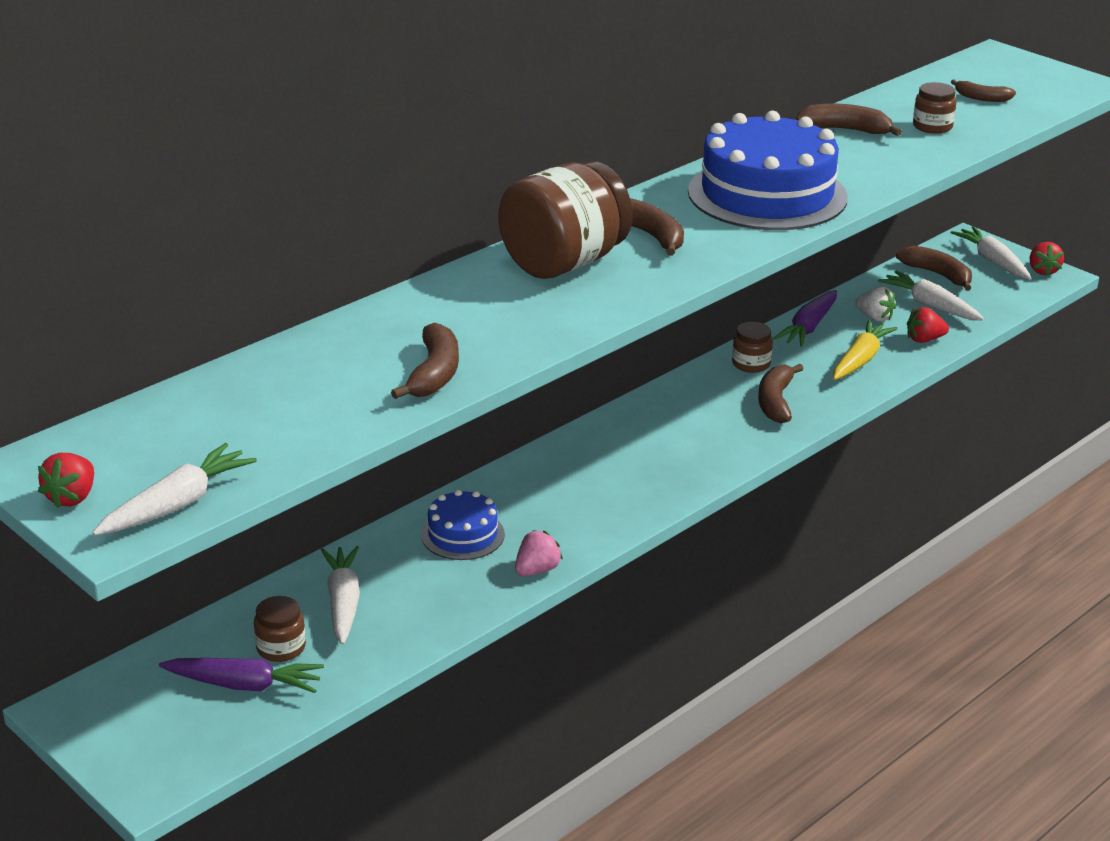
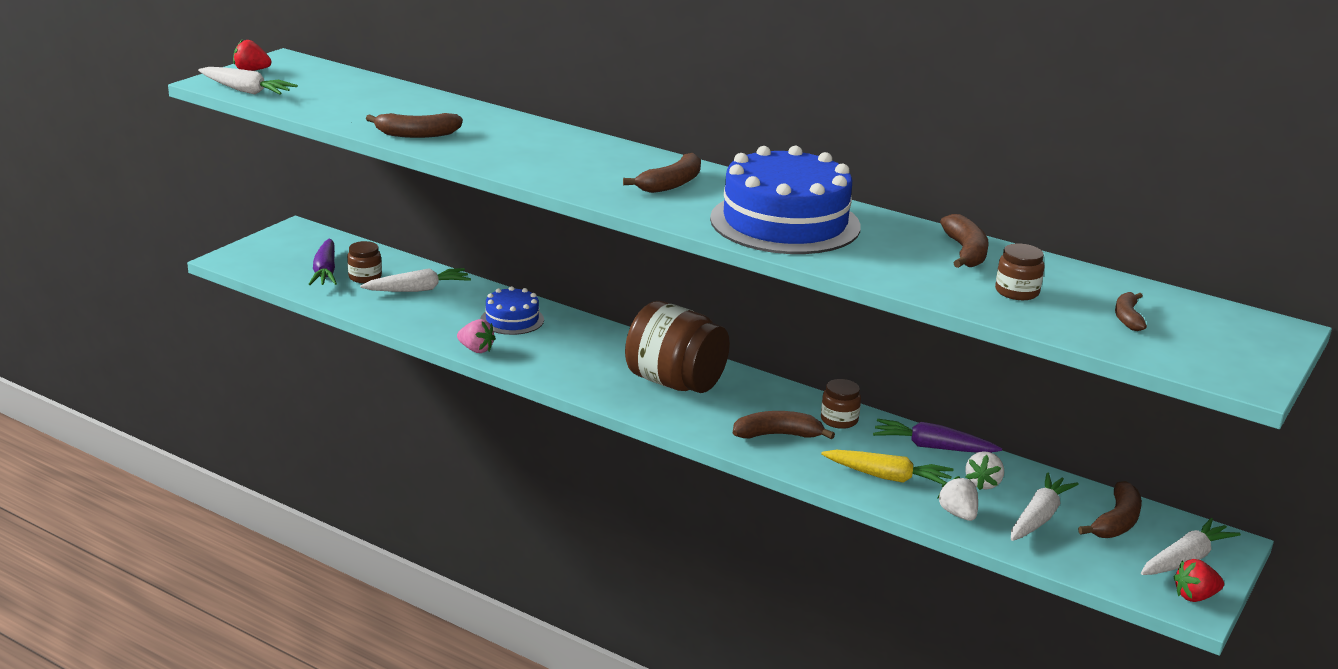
camera: 75 degrees right, 5 degrees down
(564, 263) = (604, 160): brown jar -> brown jar (675, 382)
(924, 339) = (958, 514): red strawberry -> white strawberry

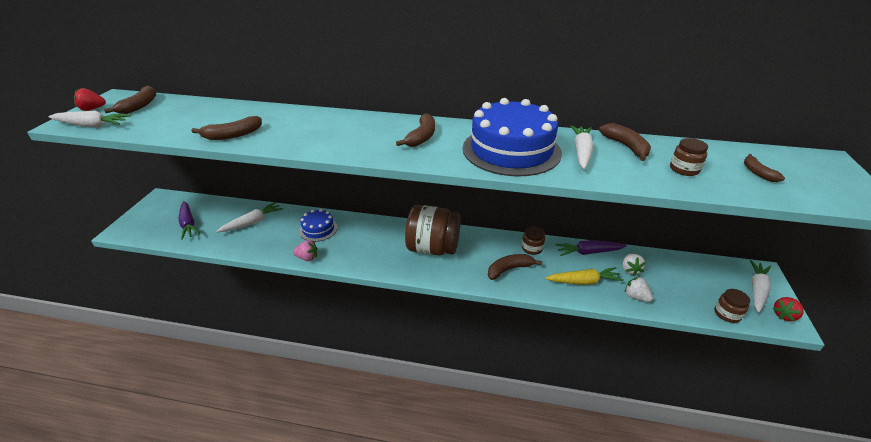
camera: 20 degrees left, 10 degrees up
(365, 277) = (215, 222): brown jar -> brown jar (727, 314)
(1038, 517) = (672, 285): white carrot -> white carrot (581, 152)
(1116, 522) = (707, 275): brown banana -> brown banana (139, 106)

